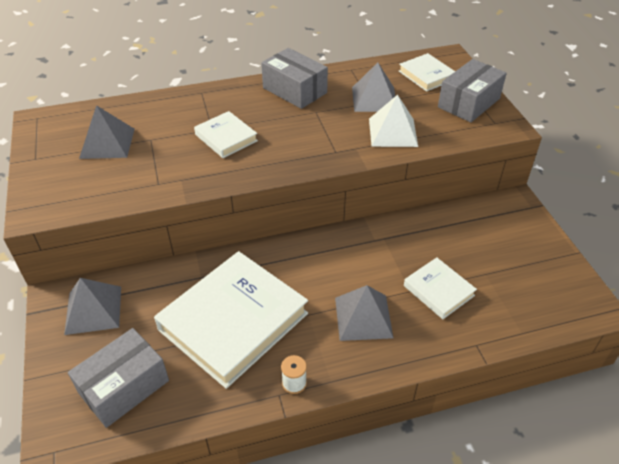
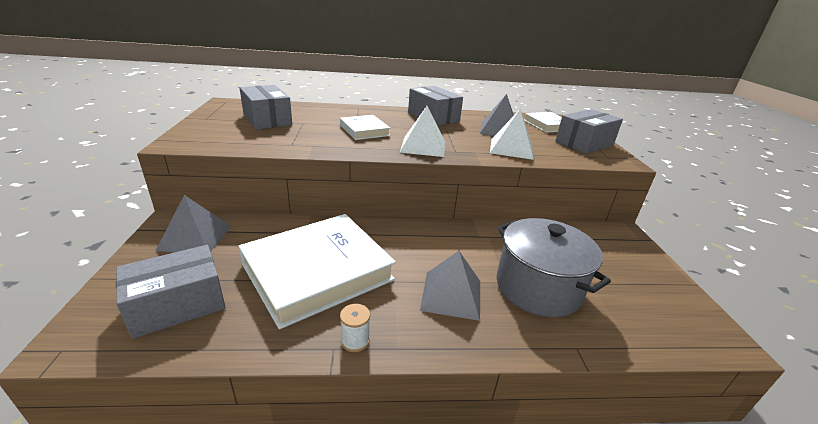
camera: 10 degrees right, 15 degrees down
(107, 143) = (267, 119): grey pyramid -> grey box
(299, 151) = (423, 146): none -> white pyramid
(438, 290) = (538, 287): white book -> grey pot

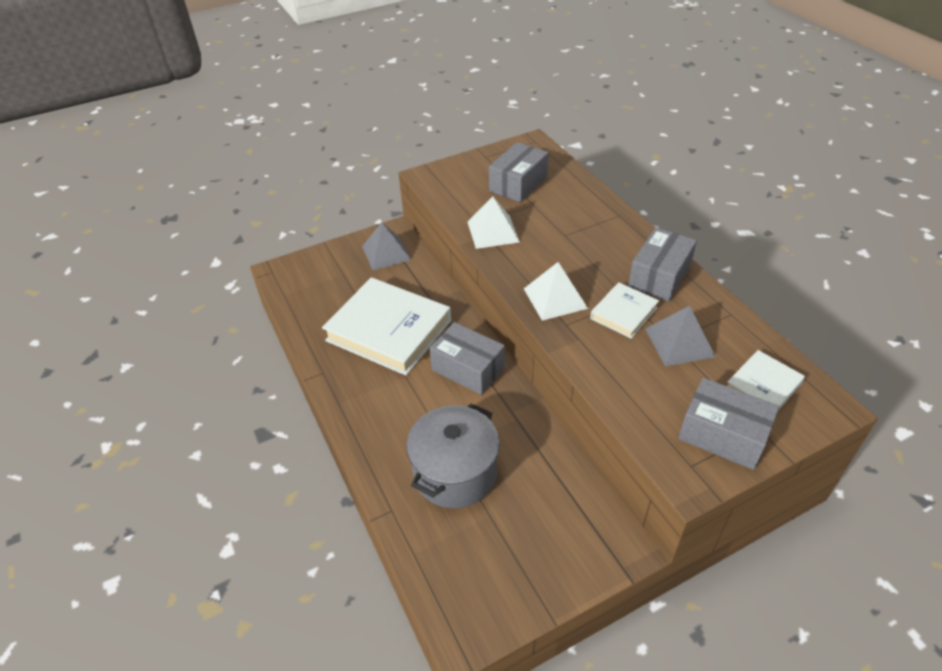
camera: 70 degrees right, 15 degrees up
(177, 305) = (322, 288): grey box -> grey box (468, 369)
(355, 341) = (334, 379): white spool -> none
(364, 130) = (555, 246): white book -> white book (624, 313)
(451, 295) = (409, 415): grey pyramid -> none
(511, 148) = (621, 366): white pyramid -> white pyramid (493, 232)

